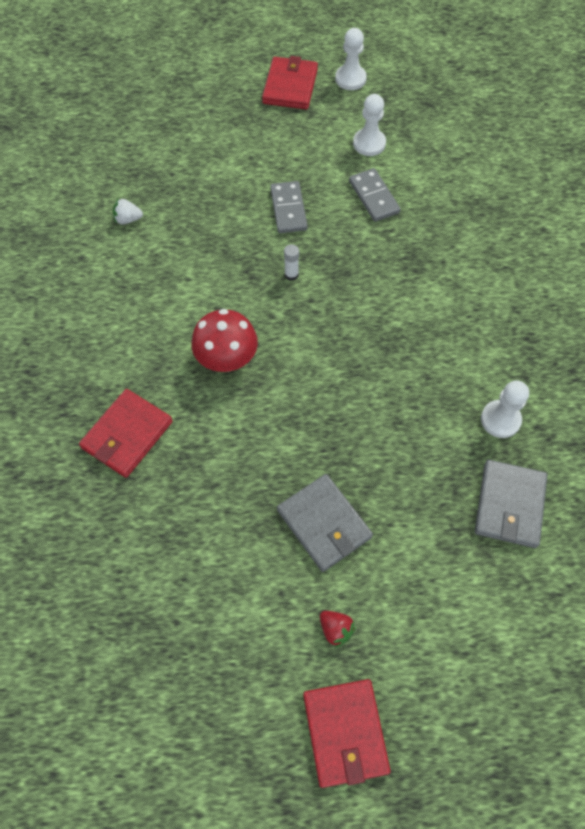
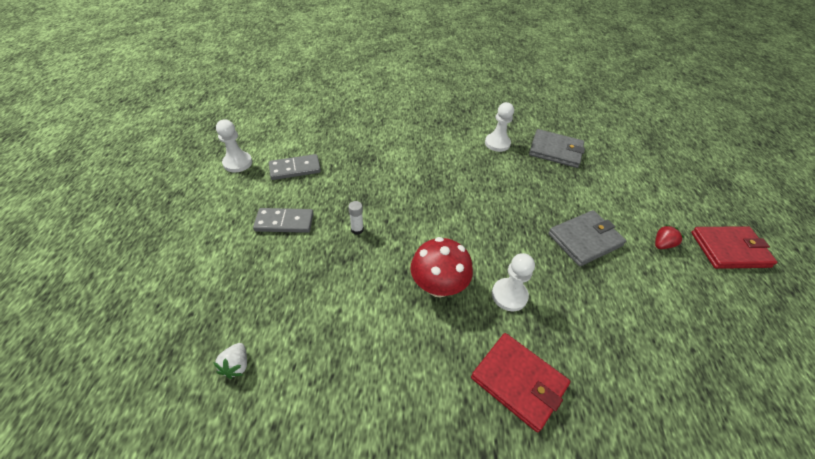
camera: 85 degrees left, 15 degrees down
(290, 86) = (134, 202): red wallet -> none
(350, 79) = (156, 162): white pawn -> white pawn (509, 295)

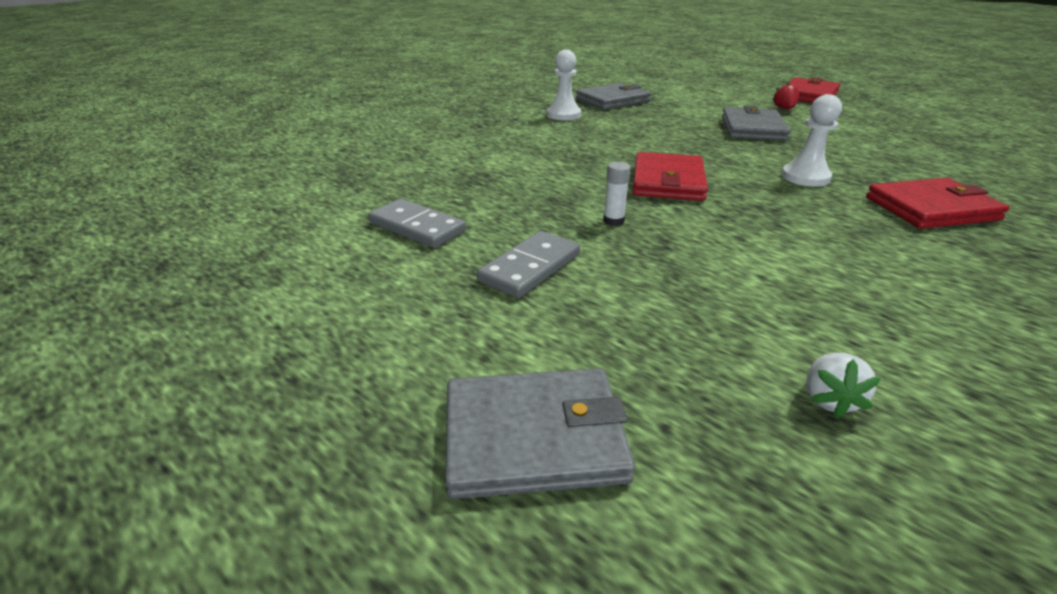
camera: 50 degrees left, 15 degrees down
(167, 278) = (534, 437): none -> grey wallet
(236, 365) = (829, 399): white strawberry -> white strawberry turned 60 degrees clockwise
(237, 163) = (312, 270): white pawn -> none
(295, 169) = (417, 227): grey domino -> grey domino turned 75 degrees counterclockwise
(432, 231) = (668, 181): none -> red wallet
(438, 286) = (764, 205): red mushroom -> none

